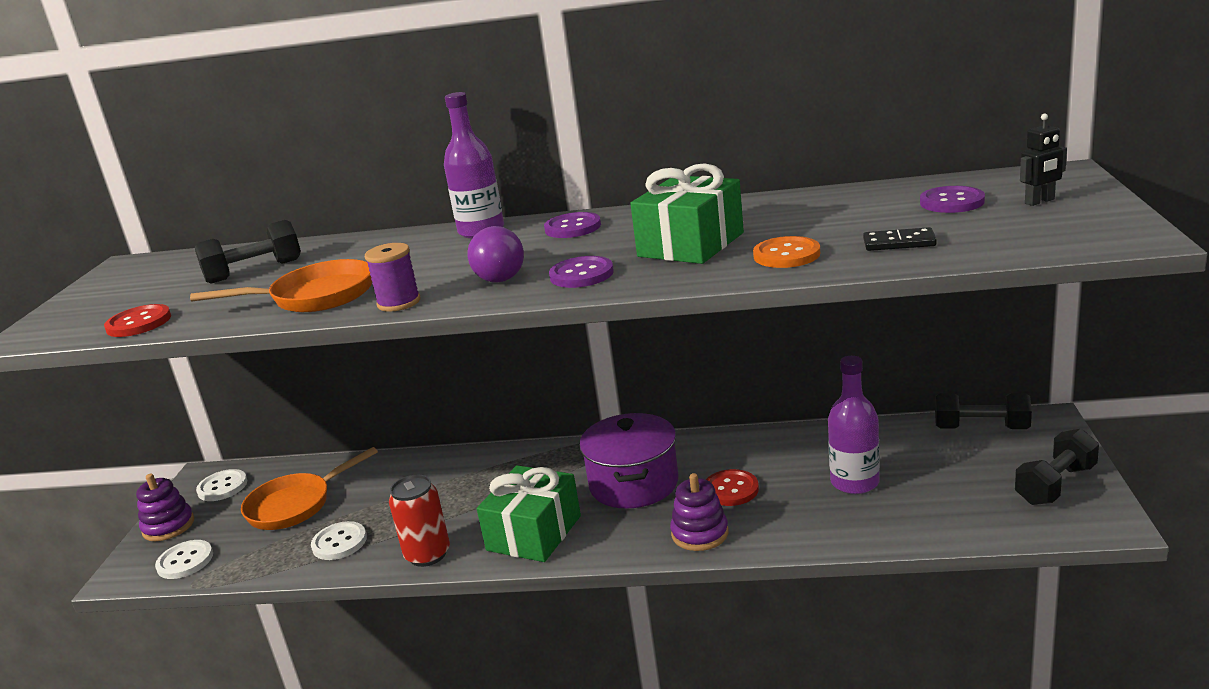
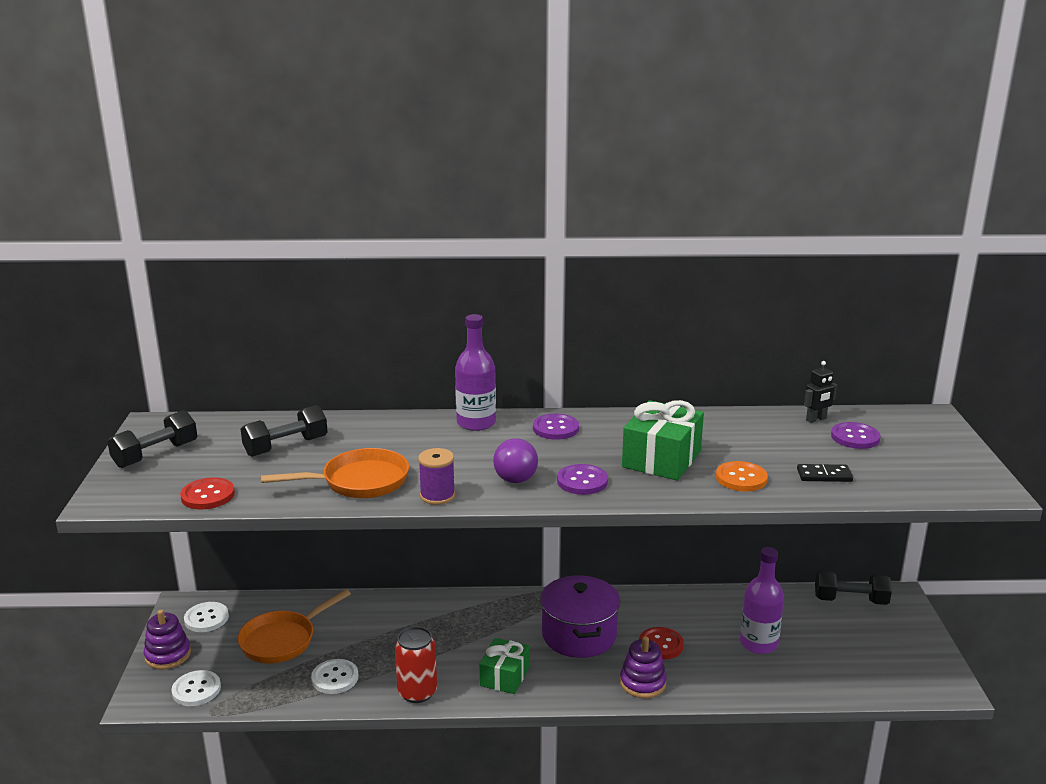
camera: 10 degrees left, 0 degrees up
(534, 533) = (504, 676): green gift -> green gift, size x0.67
(1040, 201) = (920, 445): black robot -> black robot (816, 419)
(1055, 485) = (911, 653): black dumbbell -> black dumbbell (155, 455)

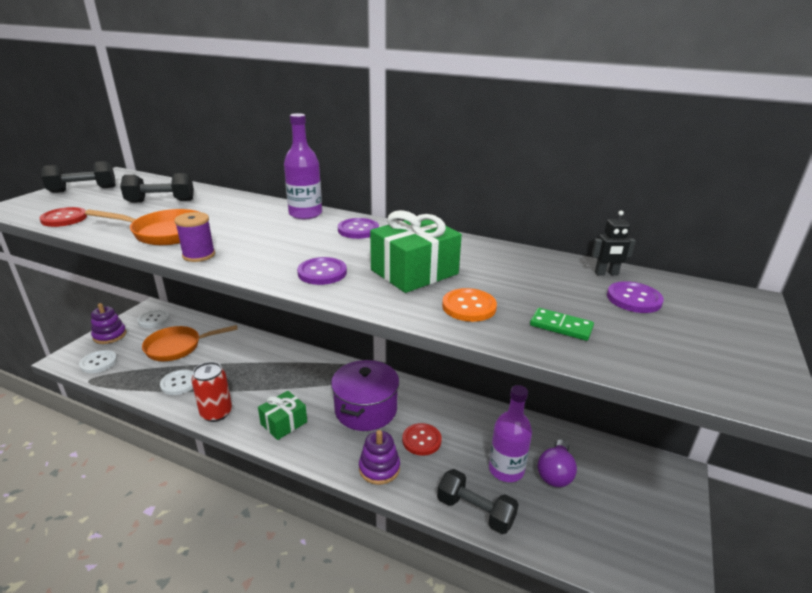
camera: 25 degrees right, 5 degrees up
(515, 474) = (278, 254): purple light bulb -> purple light bulb (555, 473)
(824, 475) = (561, 326): black domino -> green domino
(850, 600) = (623, 459): black dumbbell -> black dumbbell (475, 511)

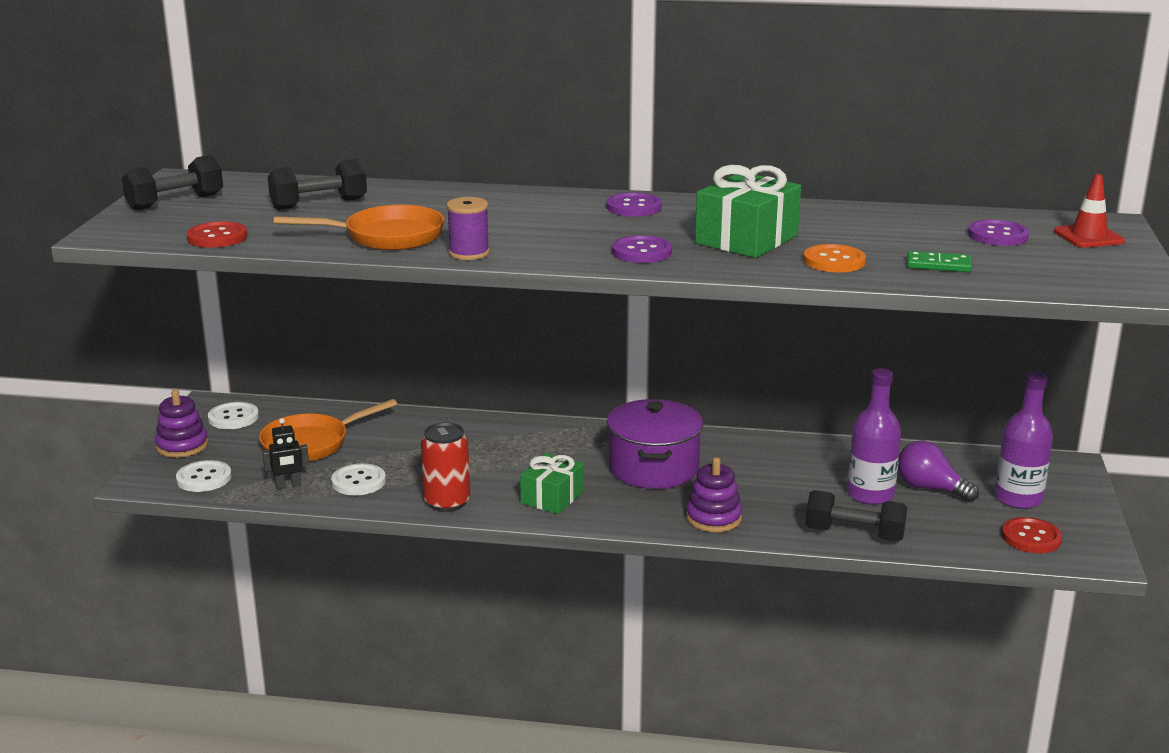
camera: 15 degrees left, 5 degrees down
(305, 214) = (543, 197): purple bottle -> purple bottle (1018, 498)
(421, 440) = (749, 485): red button -> red button (1031, 537)
(555, 473) = (930, 488): purple light bulb -> purple light bulb turned 120 degrees clockwise
(606, 274) = (958, 217): black robot -> black robot (288, 486)
(722, 313) = (1088, 237): none -> red traffic cone

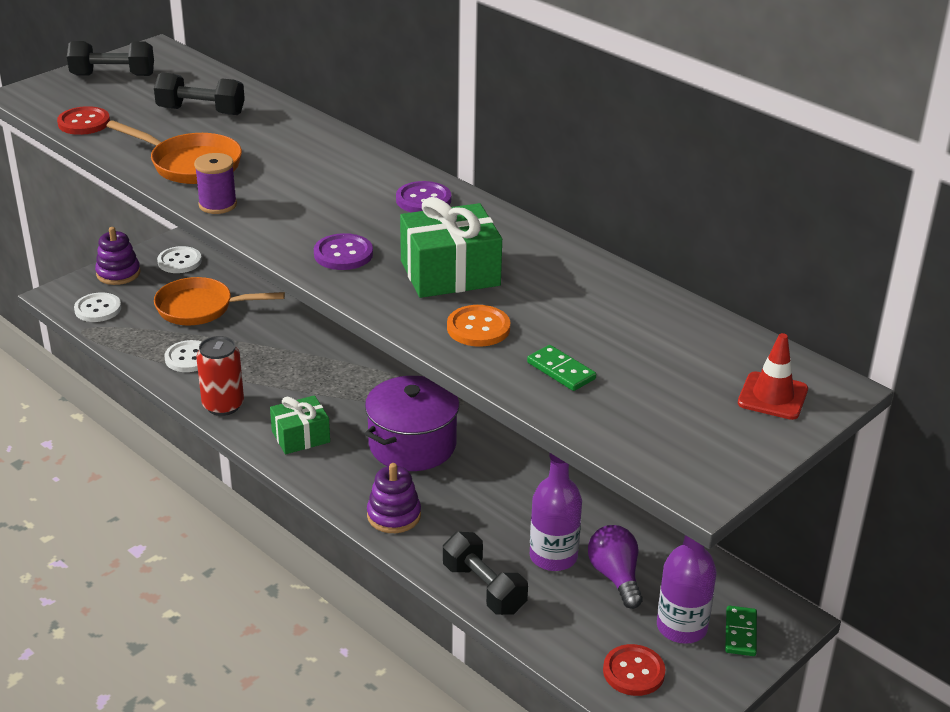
camera: 35 degrees right, 10 degrees up
(288, 486) = (140, 340): black robot -> none
(998, 235) = (684, 358): purple button -> none
(1057, 486) = (740, 633): none -> green domino

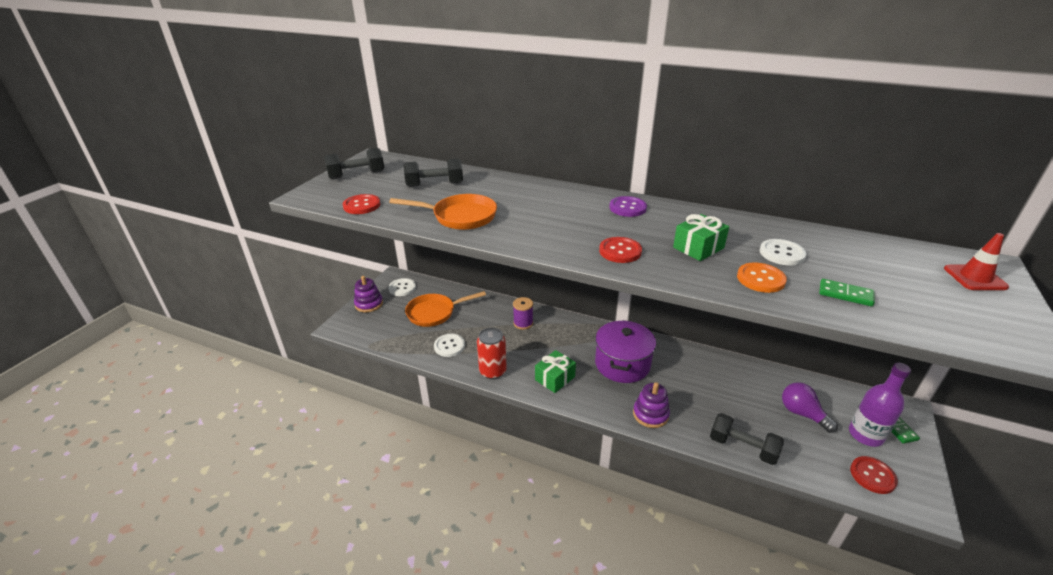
camera: 20 degrees left, 0 degrees up
(98, 309) = (370, 329): white button -> white button (782, 253)
(218, 205) = (504, 238): purple spool -> purple spool (523, 323)
(343, 254) = (620, 251): purple button -> red button
(450, 273) = (698, 248): green gift -> green gift, size x0.67
(553, 557) = (759, 412): purple bottle -> none

